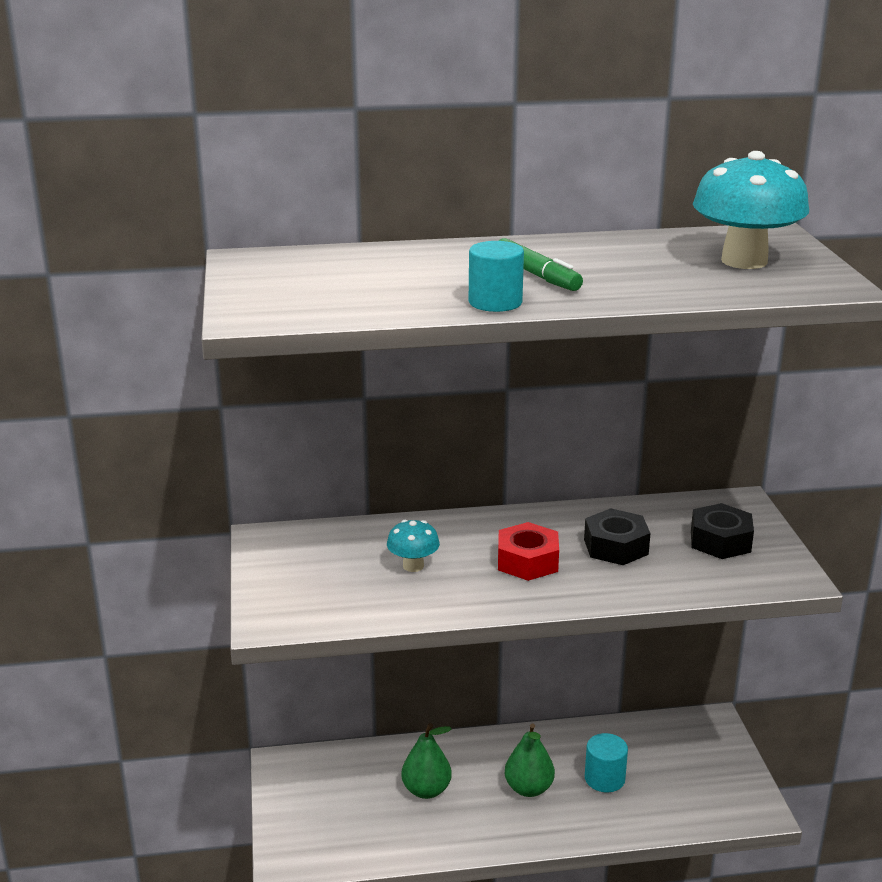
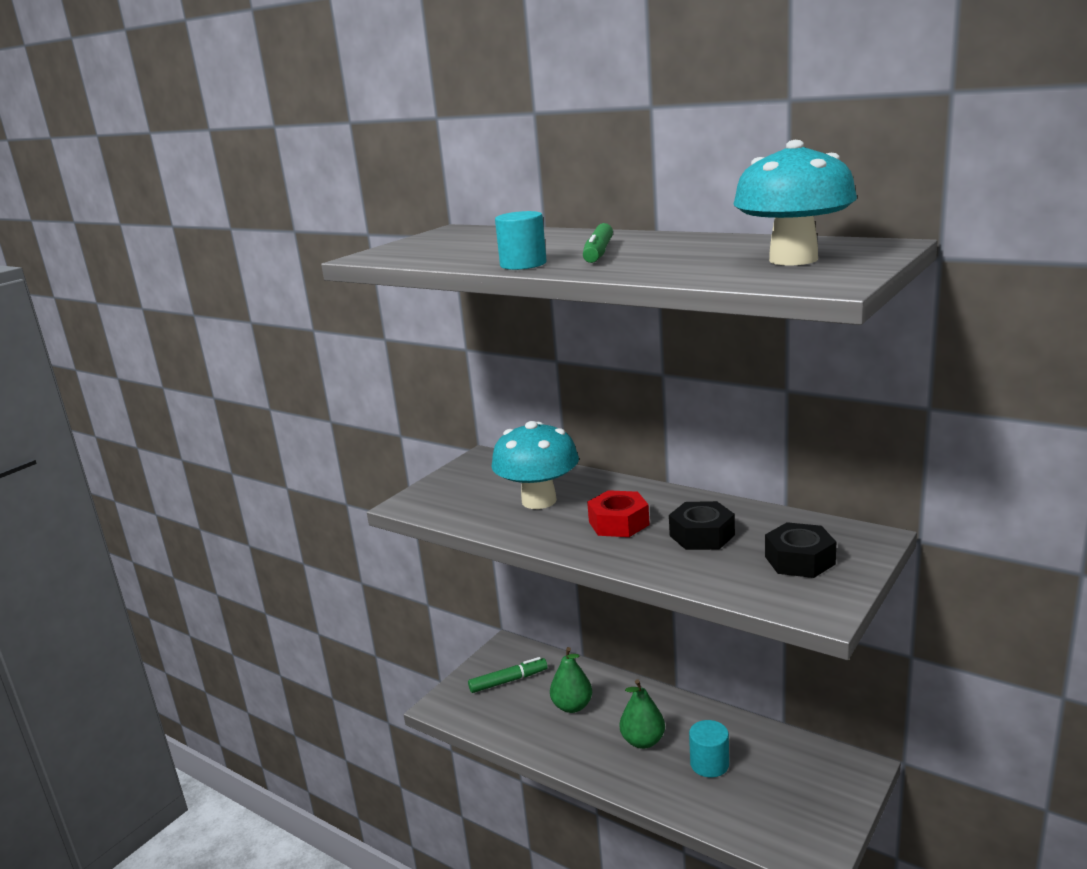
camera: 45 degrees right, 5 degrees down
(330, 798) = (508, 681): none -> green marker
(413, 566) = (539, 501): turquoise mushroom -> turquoise mushroom, size x1.96

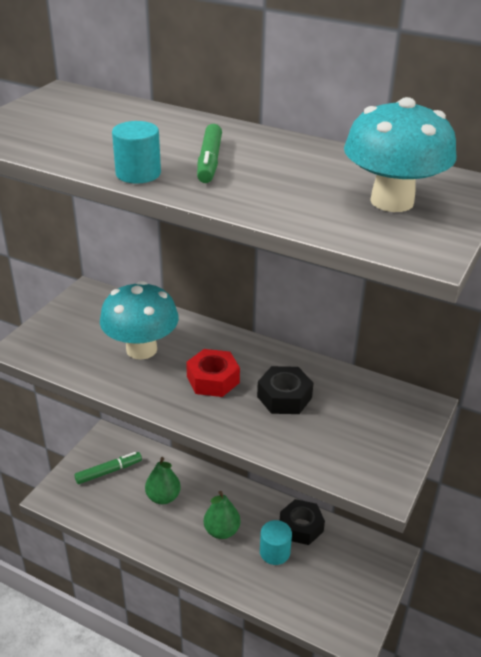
camera: 10 degrees left, 15 degrees up
(799, 560) = (365, 429): black nut -> black nut (301, 527)

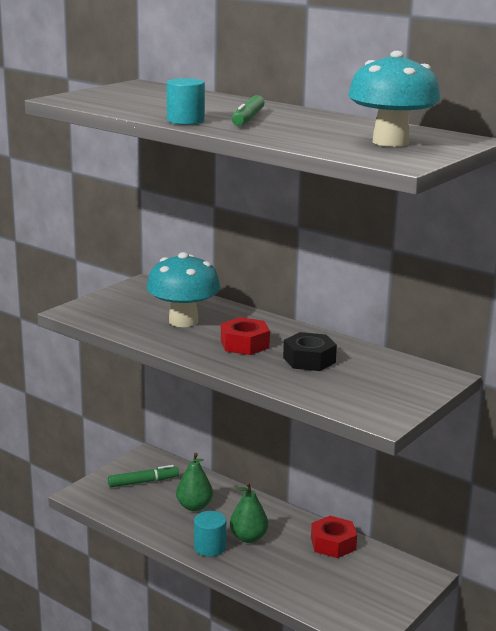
camera: 10 degrees right, 15 degrees down
(274, 552) = (300, 559): turquoise cylinder -> turquoise cylinder (209, 547)
(301, 527) = (333, 544): black nut -> red nut

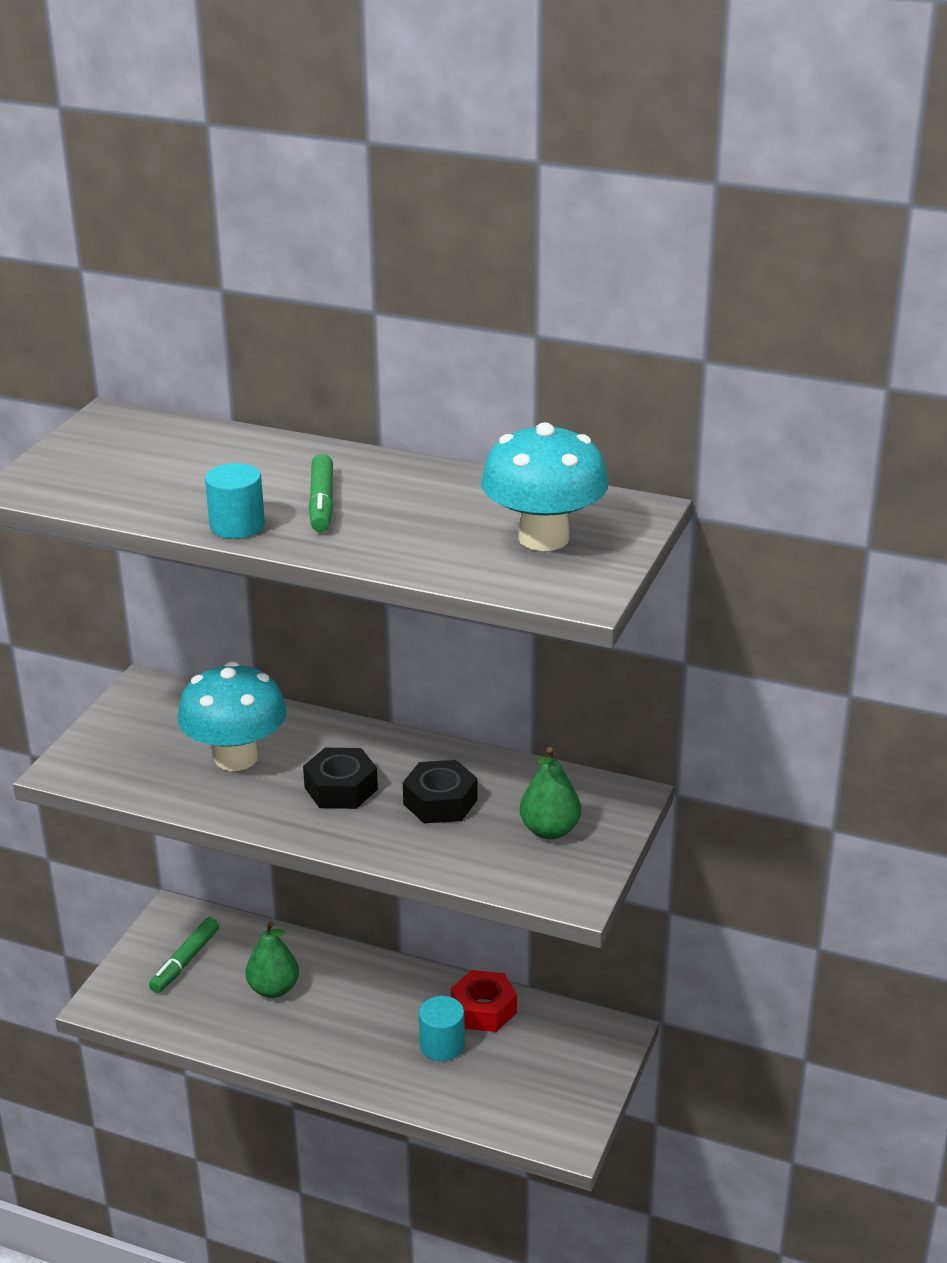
camera: 15 degrees left, 10 degrees up
(143, 482) = (185, 962): green marker -> green marker turned 150 degrees clockwise
(209, 547) = (319, 1054): turquoise cylinder -> turquoise cylinder (442, 1045)
(244, 344) = (341, 788): red nut -> black nut
(248, 538) = (367, 1025): green pear -> green pear (550, 830)

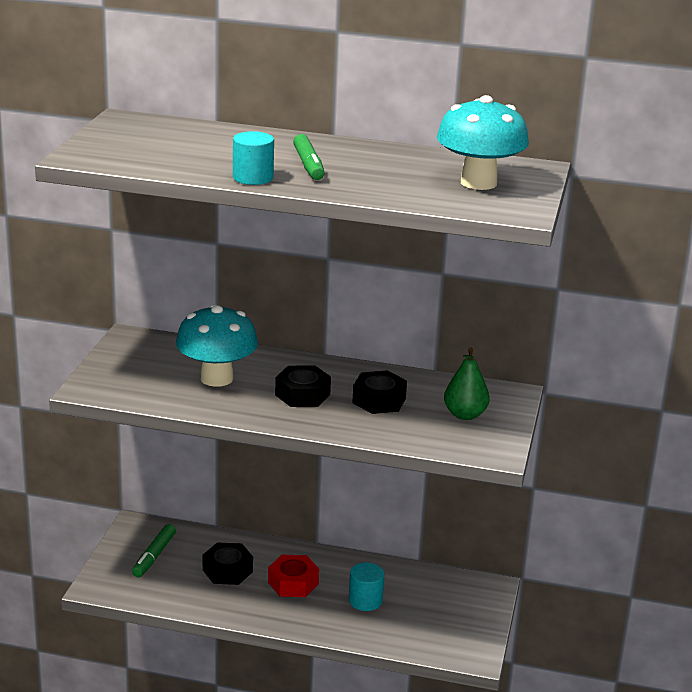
camera: 10 degrees left, 5 degrees down
(273, 989) = (227, 571): green pear -> black nut
(483, 1009) = (390, 576): red nut -> red nut (293, 583)

